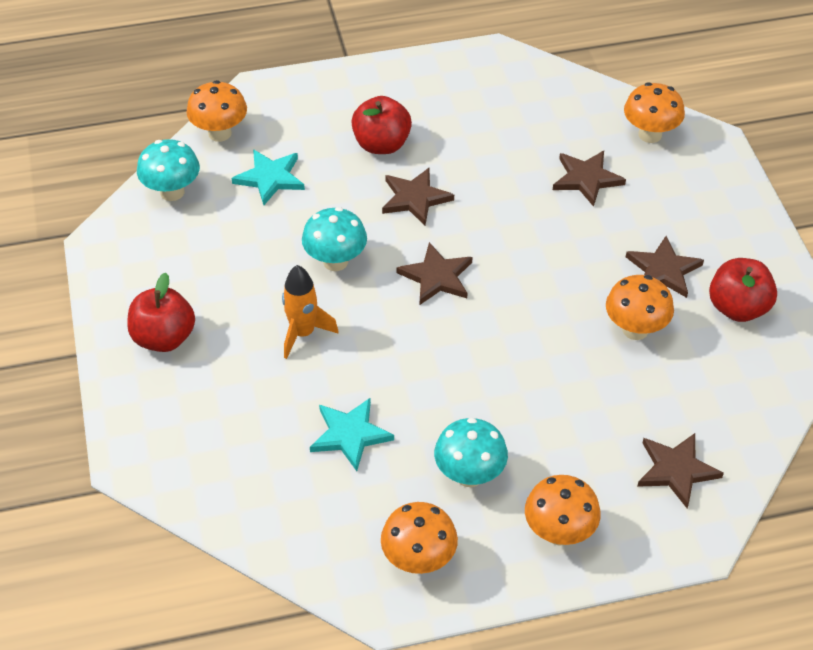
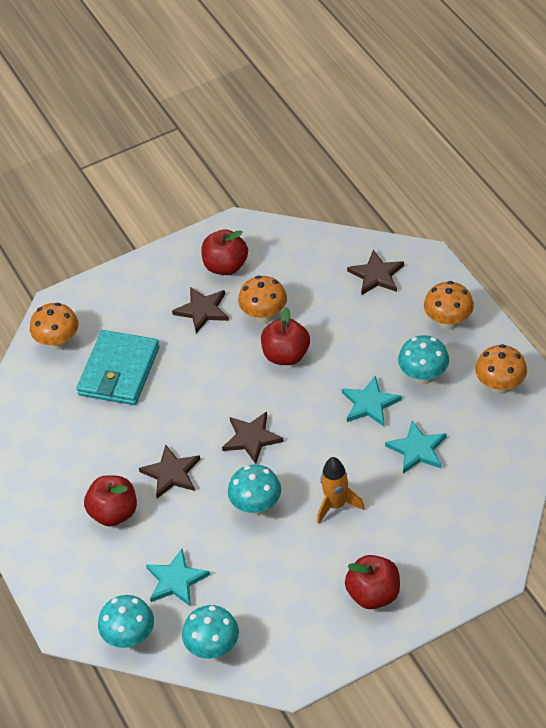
camera: 100 degrees left, 0 degrees up
(220, 133) = (130, 637): orange mushroom -> turquoise mushroom
(445, 404) = (370, 404): none -> turquoise star
(558, 337) = (286, 355): none -> red apple
(586, 179) = (119, 371): brown star -> turquoise wallet

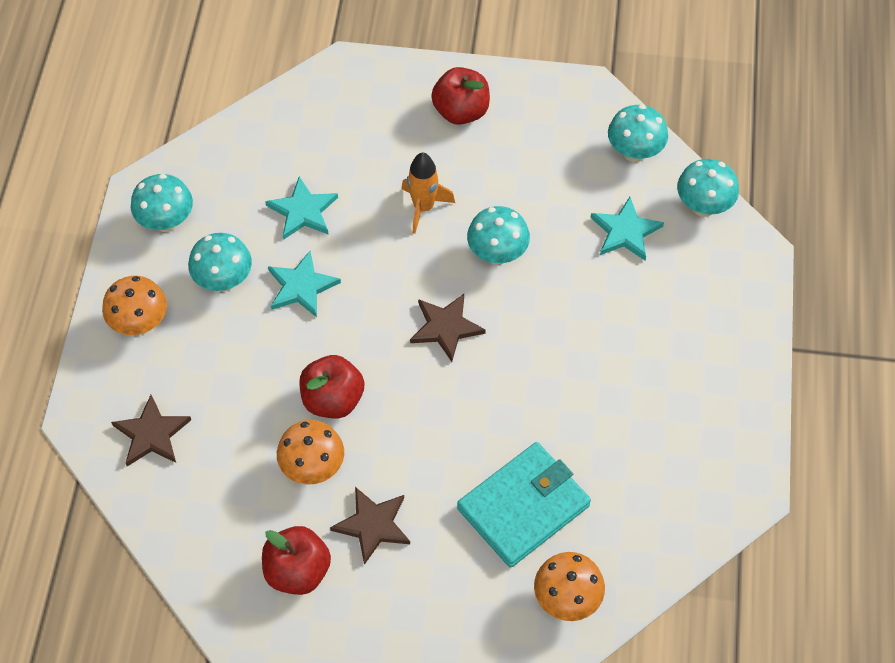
camera: 150 degrees left, 10 degrees up
(114, 513) = (640, 337): red apple -> none
(171, 473) = (554, 342): brown star -> none
(500, 386) = (166, 222): orange mushroom -> turquoise mushroom

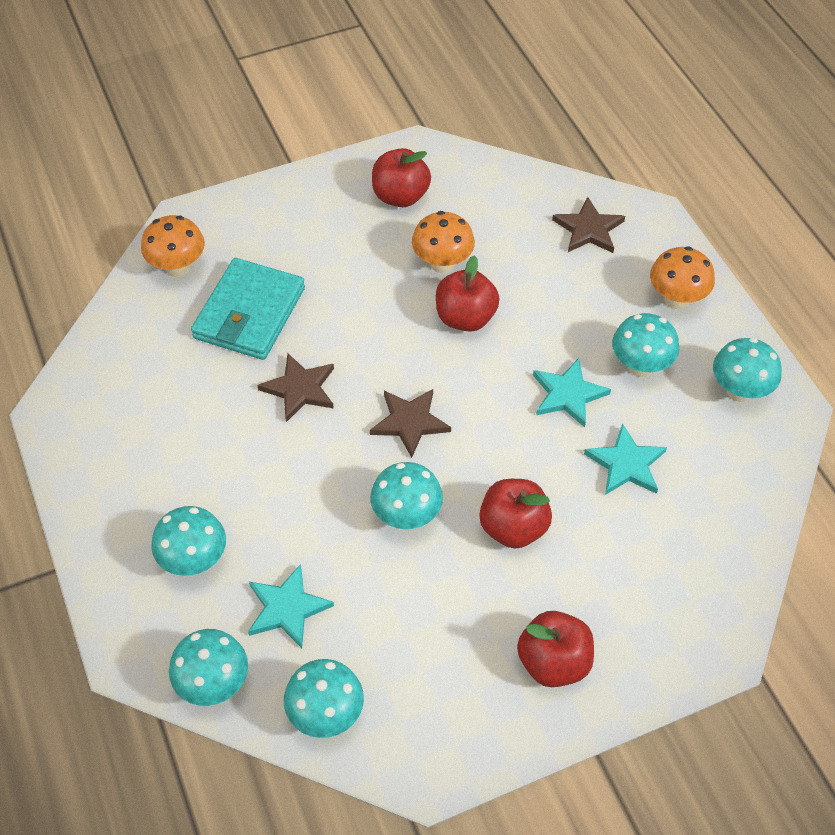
camera: 150 degrees right, 5 degrees down
(373, 525) = (365, 248): brown star -> brown star (299, 389)
(423, 207) = (513, 528): orange rocket -> red apple
(679, 299) = (194, 560): none -> turquoise mushroom

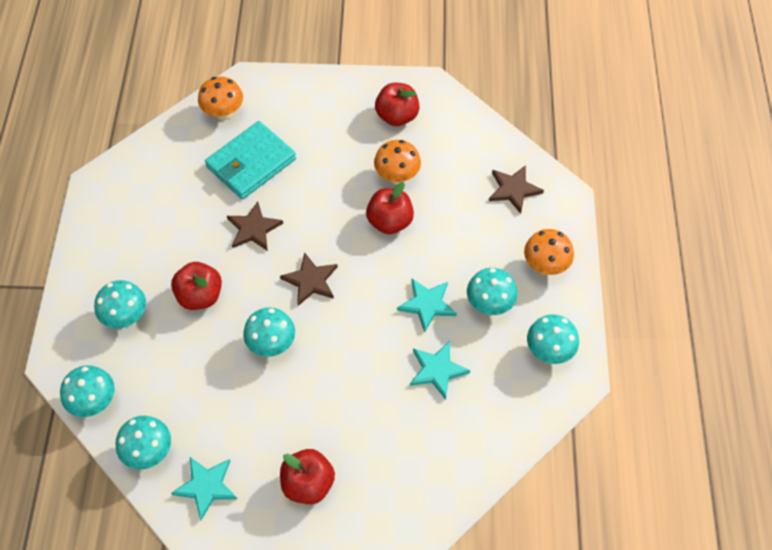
camera: 25 degrees right, 5 degrees up
(287, 608) = (164, 373): turquoise star -> turquoise star (206, 486)
(513, 528) = (335, 382): red apple -> red apple (200, 296)

